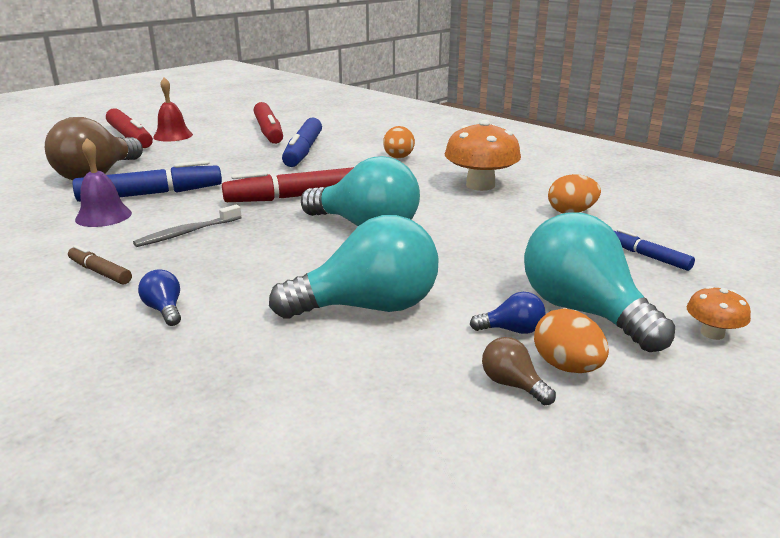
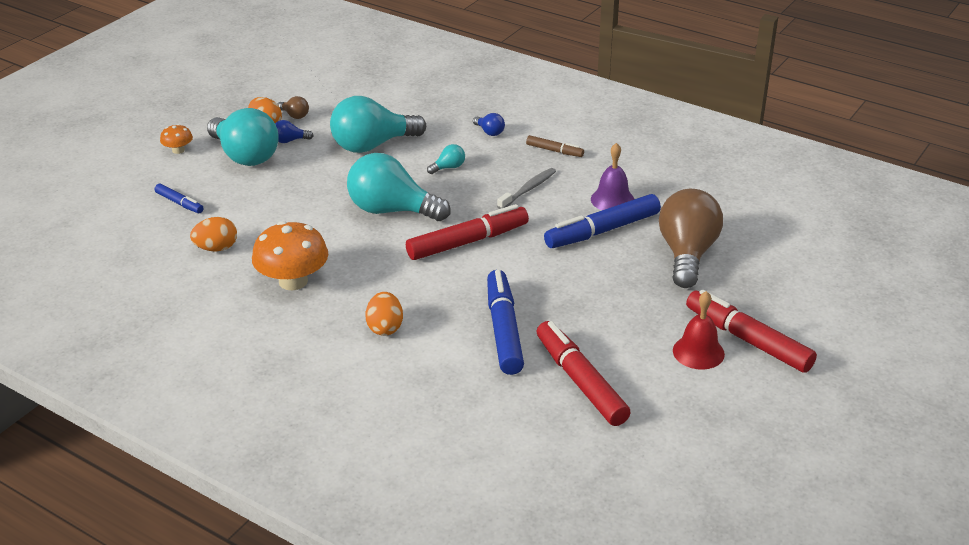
camera: 170 degrees right, 10 degrees up
(268, 265) = (448, 167): none -> turquoise light bulb

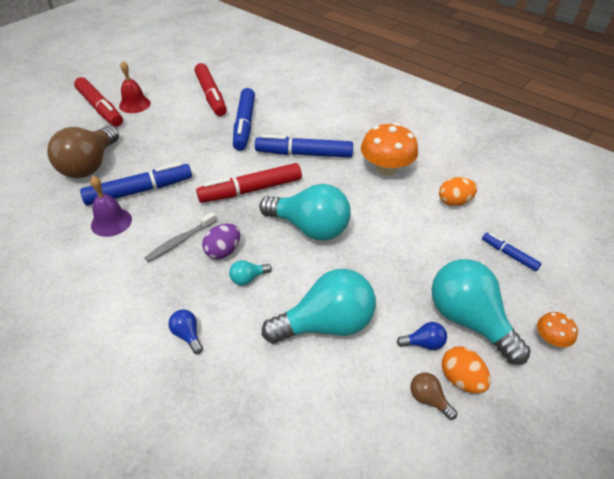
camera: 175 degrees left, 10 degrees up
(385, 327) = (320, 132): orange egg -> none
(406, 292) = (304, 154): none -> blue marker
(480, 185) = (223, 251): none -> purple egg
(554, 151) = (129, 293): brown marker -> none

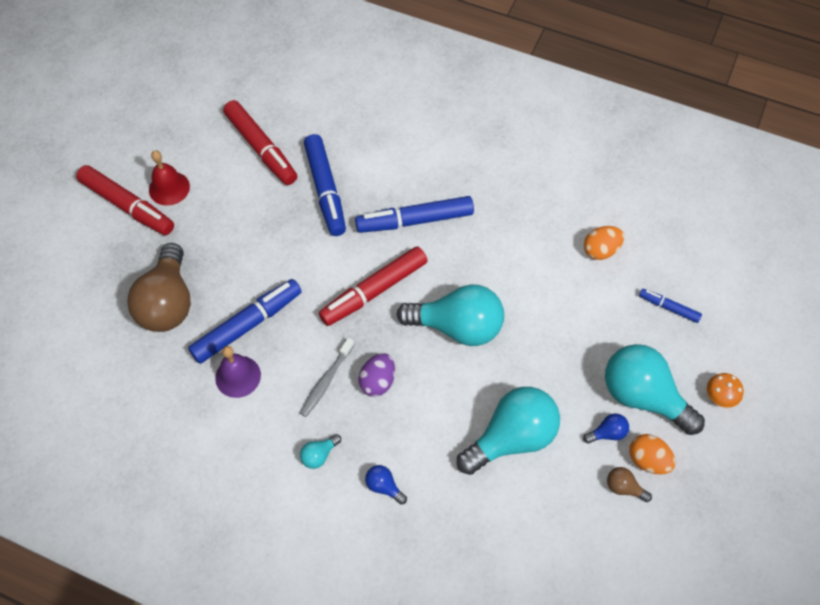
camera: 15 degrees left, 15 degrees up
(248, 278) = (417, 407): turquoise light bulb -> turquoise light bulb (319, 455)
(386, 168) = (515, 219): orange mushroom -> none

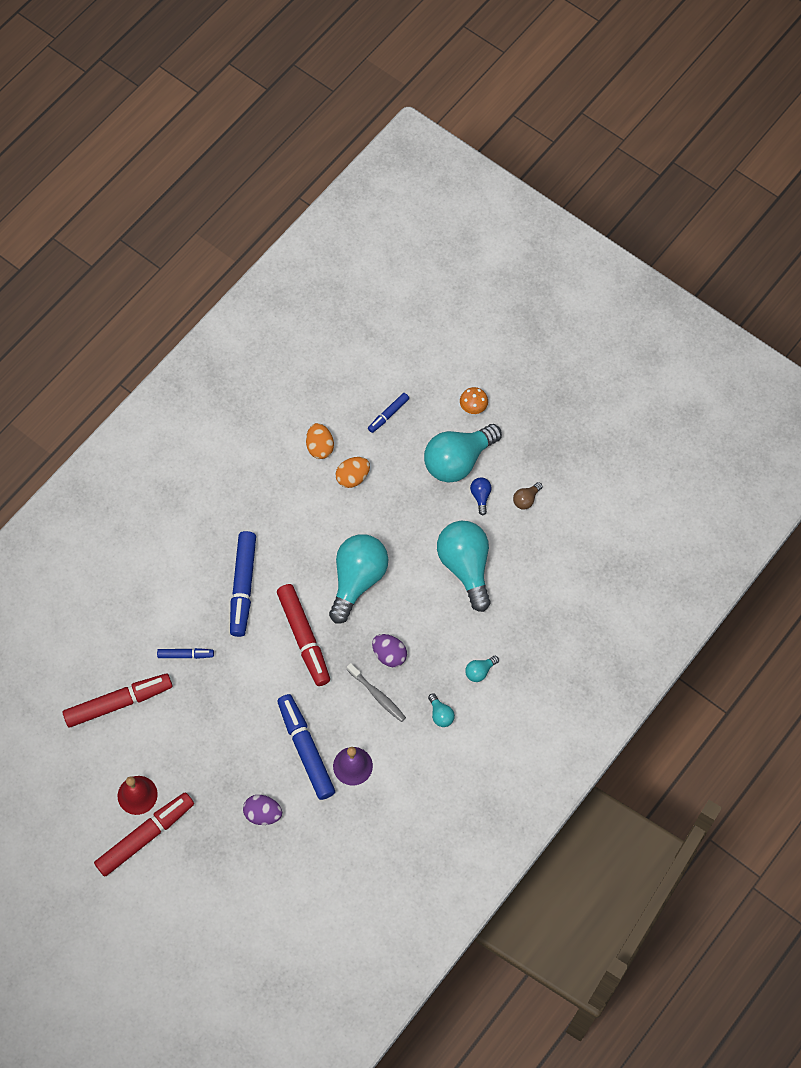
camera: 75 degrees left, 5 degrees up
(168, 303) = (263, 814): brown light bulb -> purple egg
(325, 190) = (185, 655): blue marker -> blue marker, size x0.51
(384, 486) = (479, 671): blue light bulb -> turquoise light bulb
(648, 460) = (509, 475): orange egg -> orange egg (353, 477)

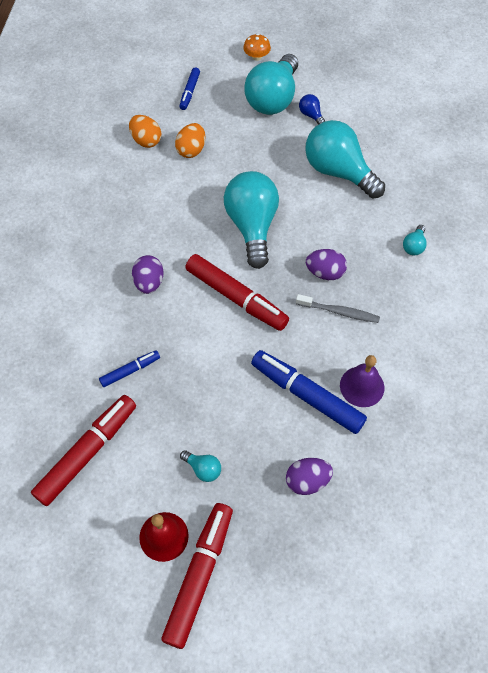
camera: 30 degrees left, 5 degrees down
(243, 587) = (149, 282): blue marker -> purple egg
(440, 714) = (408, 299): turquoise light bulb -> turquoise light bulb (203, 469)
(526, 499) = (350, 101): brown light bulb -> none

